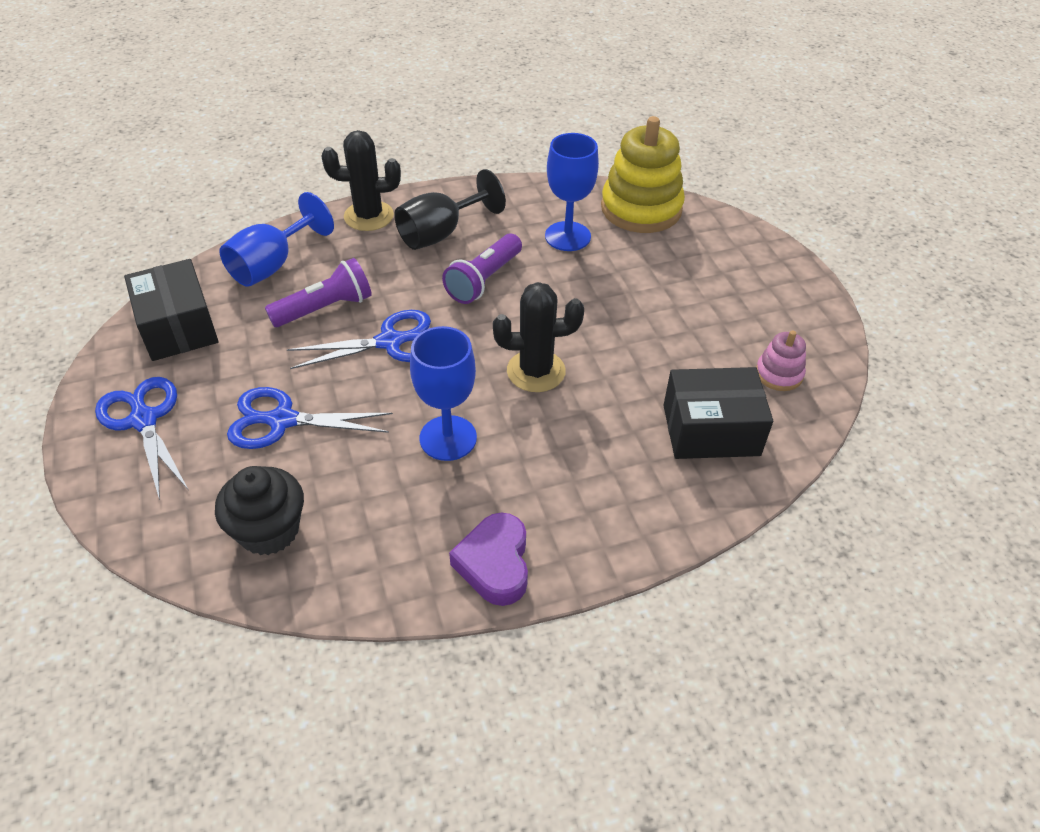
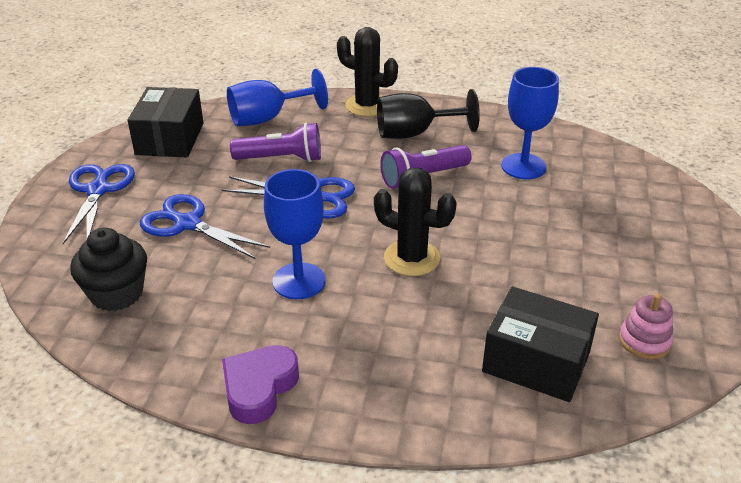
camera: 30 degrees right, 10 degrees down
(641, 209) = (611, 164): yellow stacking toy -> none

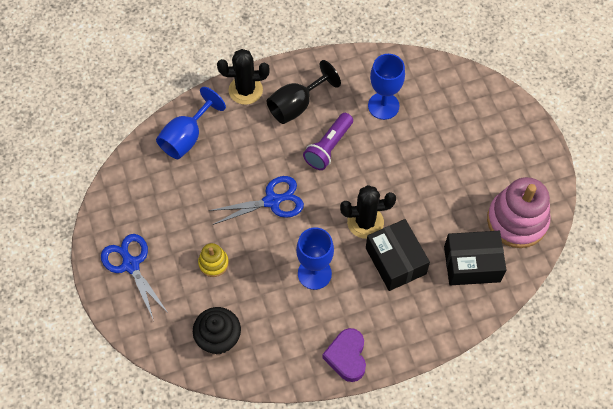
camera: 30 degrees left, 25 degrees up
(170, 139) = (136, 192): black box -> black box (395, 261)
(187, 223) = (213, 263): blue scissors -> yellow stacking toy
(281, 159) = (227, 174): purple flashlight -> none
(644, 341) = (517, 221): pink stacking toy -> pink stacking toy, size x2.06

